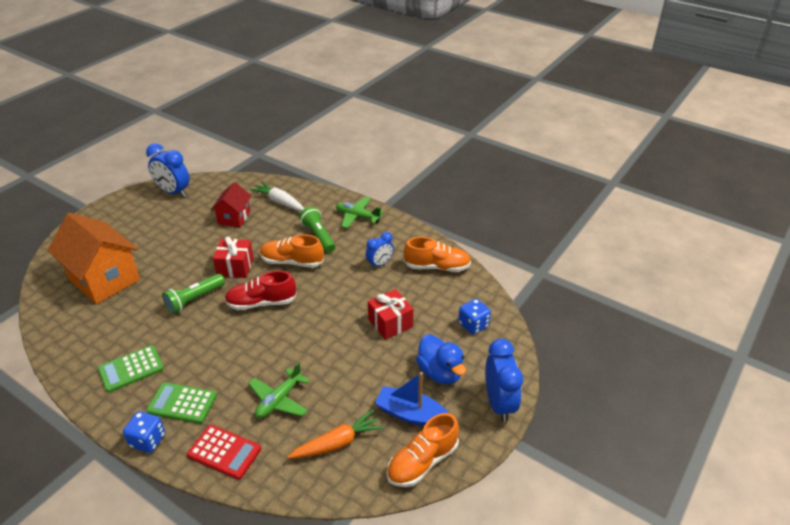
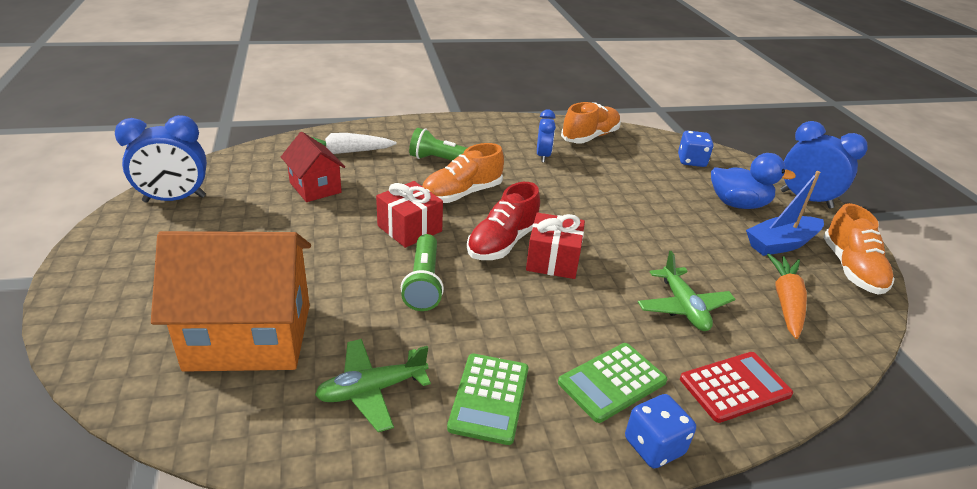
camera: 50 degrees left, 5 degrees down
(357, 217) = (451, 131): green plane -> green plane (372, 390)
(390, 323) = (639, 192): red gift -> red gift (553, 260)

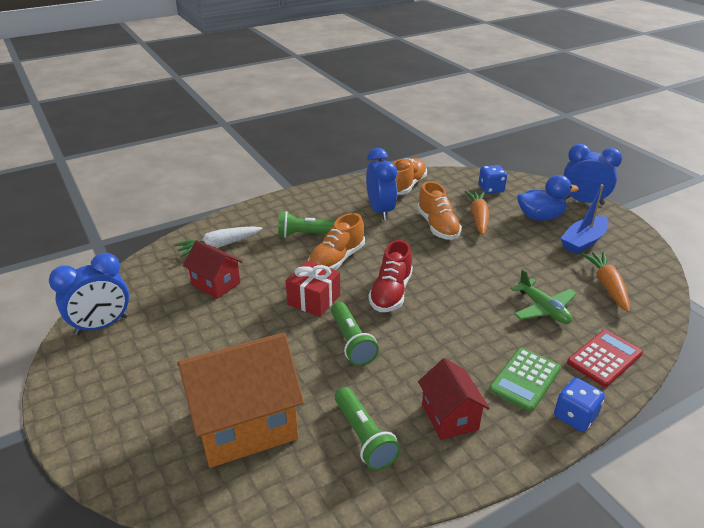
camera: 15 degrees left, 0 degrees up
(372, 390) = (364, 437): green plane -> green flashlight
(489, 398) = (449, 417): green calculator -> red house
(543, 156) = (380, 211): blue clock -> blue clock, size x1.64
(553, 260) = (435, 297): red gift -> none
(658, 187) = (478, 217): none -> orange carrot
(851, 269) = (636, 249): orange shoe -> orange shoe (437, 226)

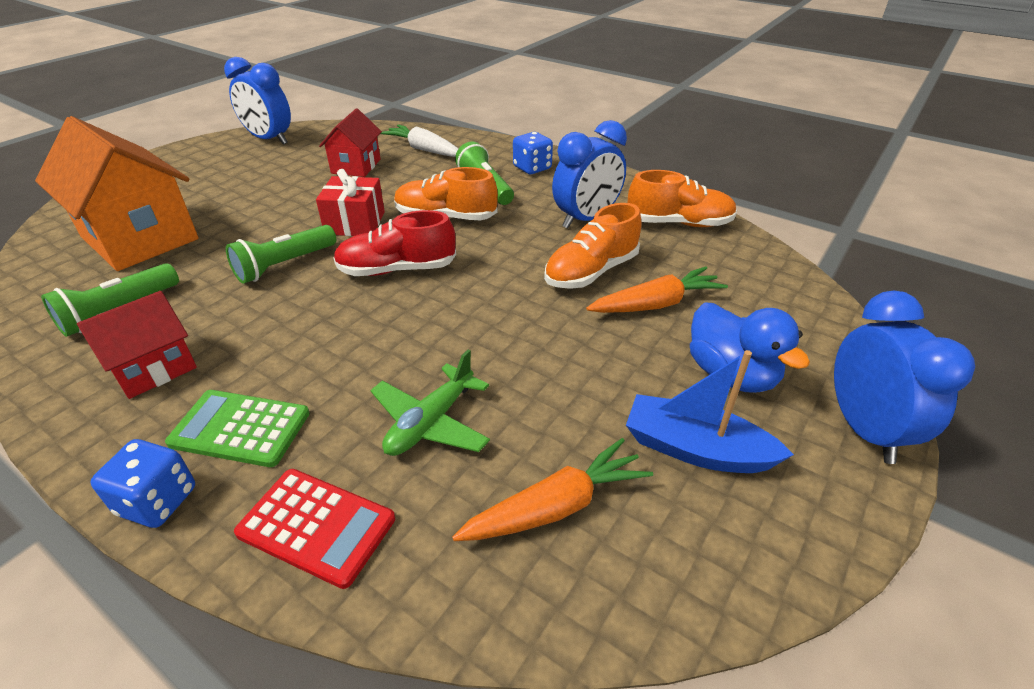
camera: 65 degrees right, 5 degrees up
(491, 189) = (765, 300): blue dice -> blue dice (532, 168)

